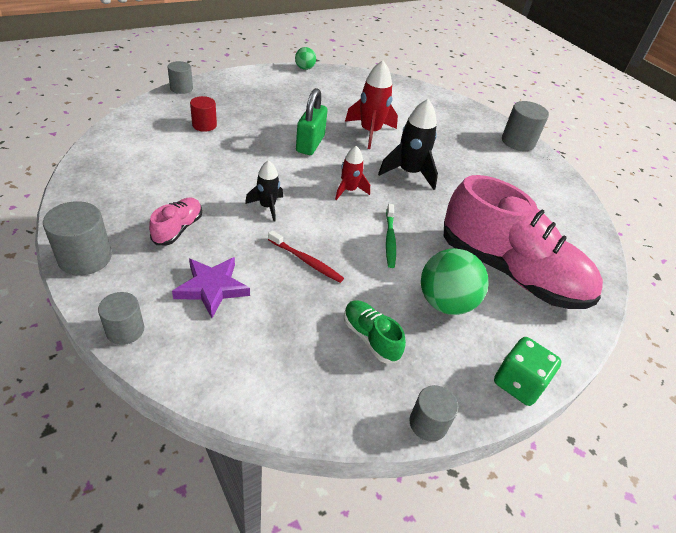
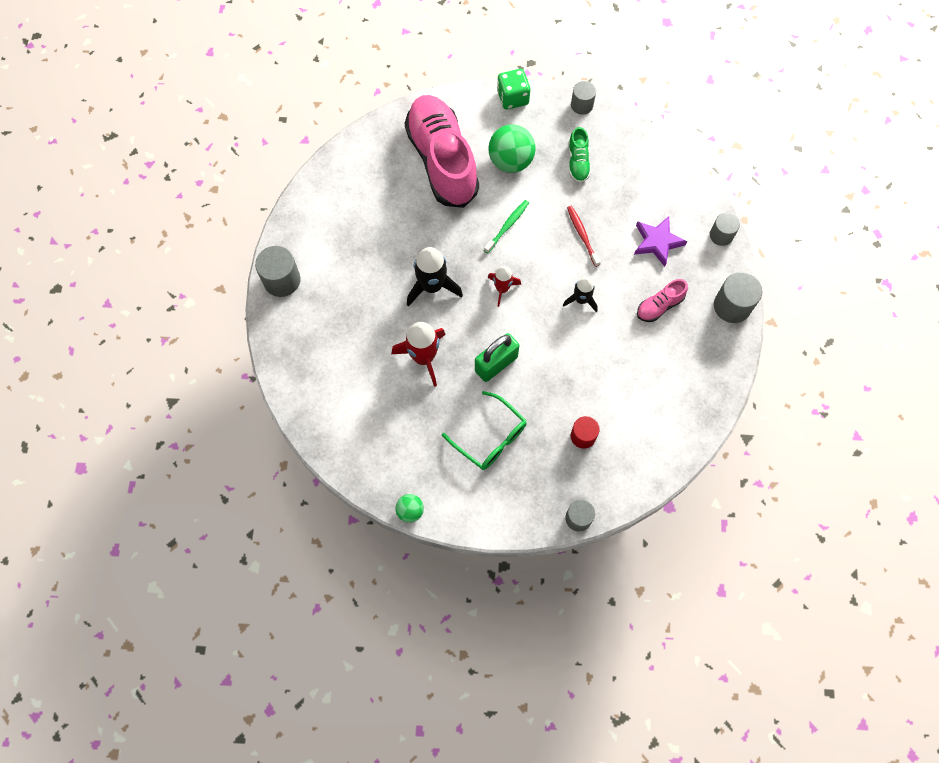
camera: 140 degrees left, 25 degrees up
(279, 107) = (490, 437): none -> green glasses

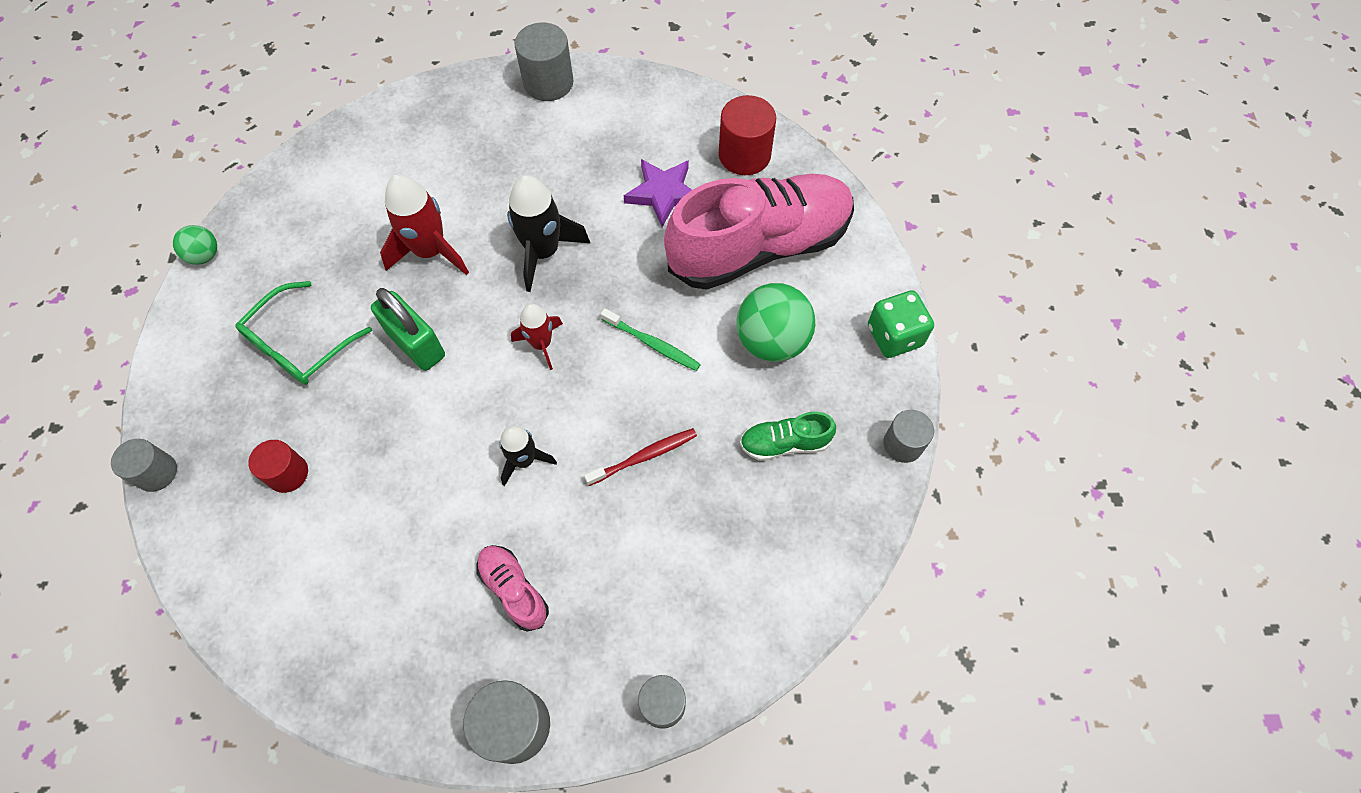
camera: 85 degrees right, 5 degrees down
(367, 161) = (744, 155): none -> red cylinder
(657, 242) = (639, 583): purple star -> purple star (663, 194)

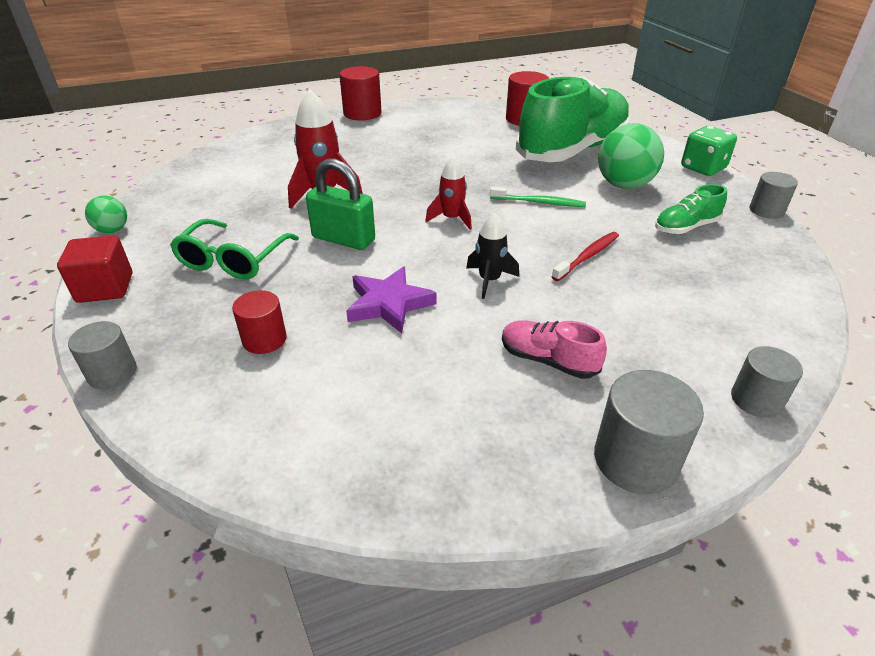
camera: 20 degrees left, 25 degrees down
(177, 351) = (105, 288): none -> red cube
(543, 252) = (416, 178): black rocket -> none
(548, 82) = (362, 113): grey cylinder -> red cylinder
(663, 194) = (484, 141): purple star -> purple star (389, 304)
(759, 247) = (572, 150): pink shoe -> green shoe

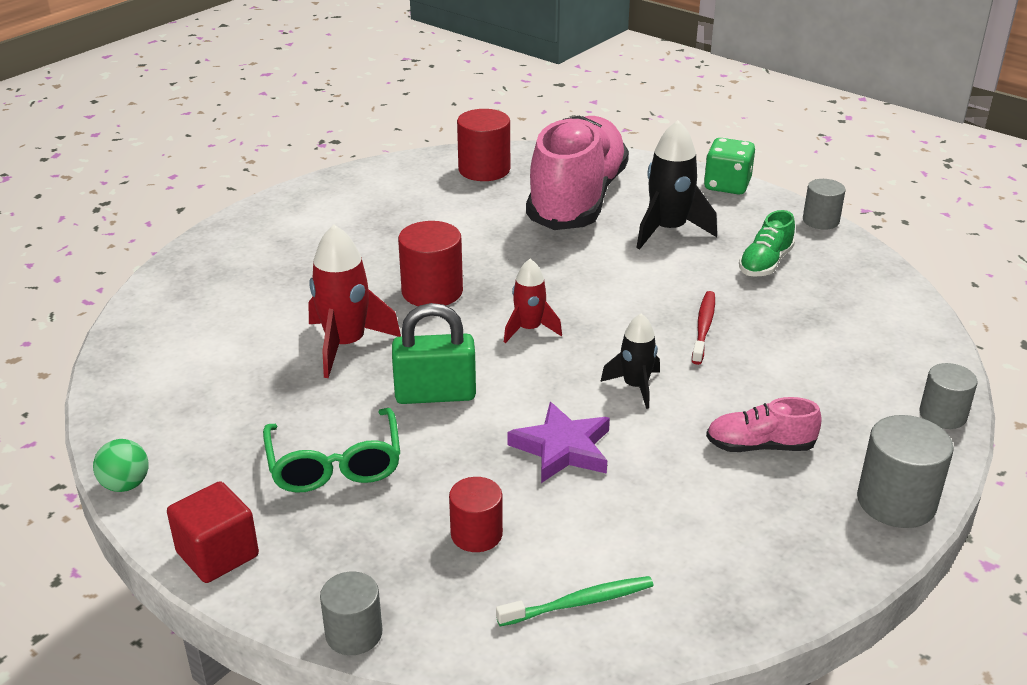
camera: 30 degrees left, 5 degrees down
(362, 113) = (267, 215): red cylinder -> red cylinder (432, 291)
(539, 202) = (602, 279): green toothbrush -> green toothbrush (579, 603)
(572, 150) = (577, 199): green shoe -> pink shoe
(624, 185) = (668, 230): green ball -> black rocket

